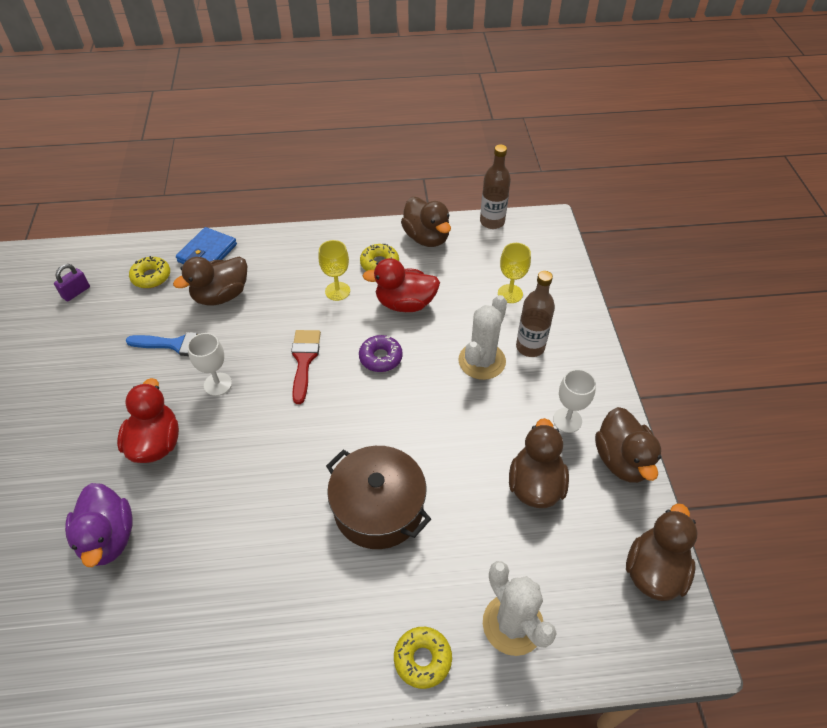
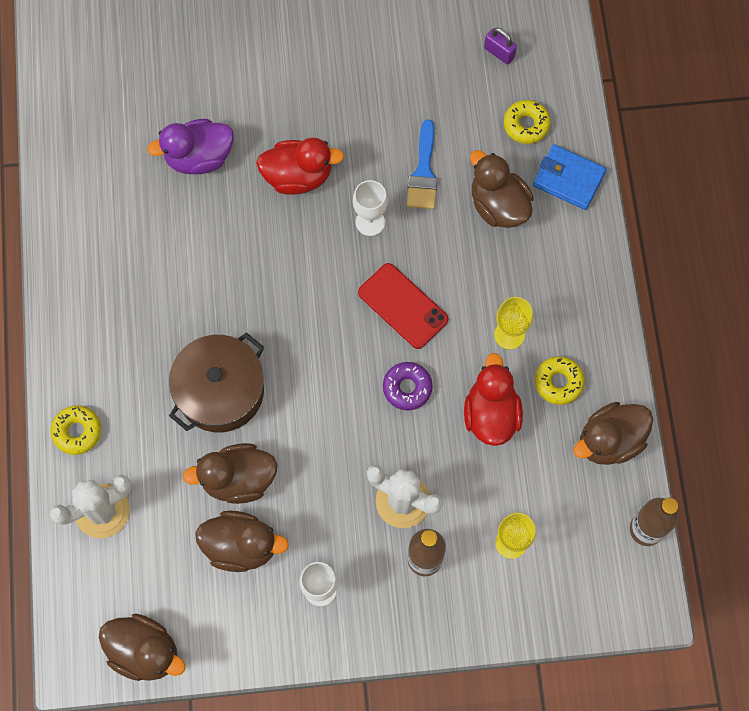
camera: 90 degrees right, 20 degrees up
(304, 360) = (403, 306): red brush -> red phone
(622, 460) = (268, 642): brown duck -> brown duck (238, 479)

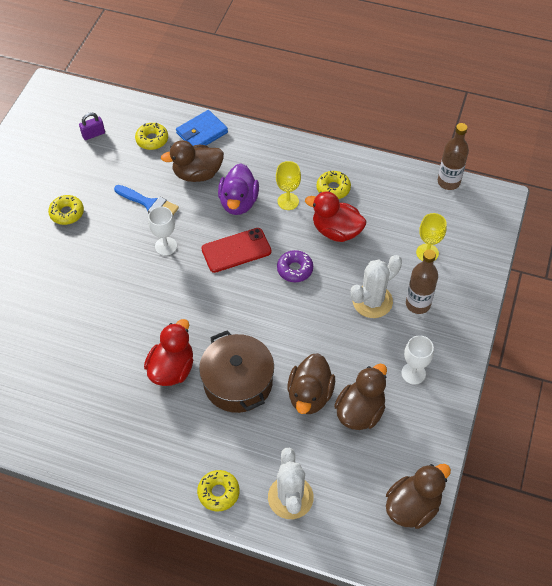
camera: 65 degrees left, 15 degrees down
(199, 157) = (52, 330): purple duck -> purple duck (238, 202)
(298, 176) = (106, 275): red duck -> red duck (172, 369)
(364, 87) = (67, 213): none -> yellow donut
(609, 441) = (384, 178): brown duck -> none

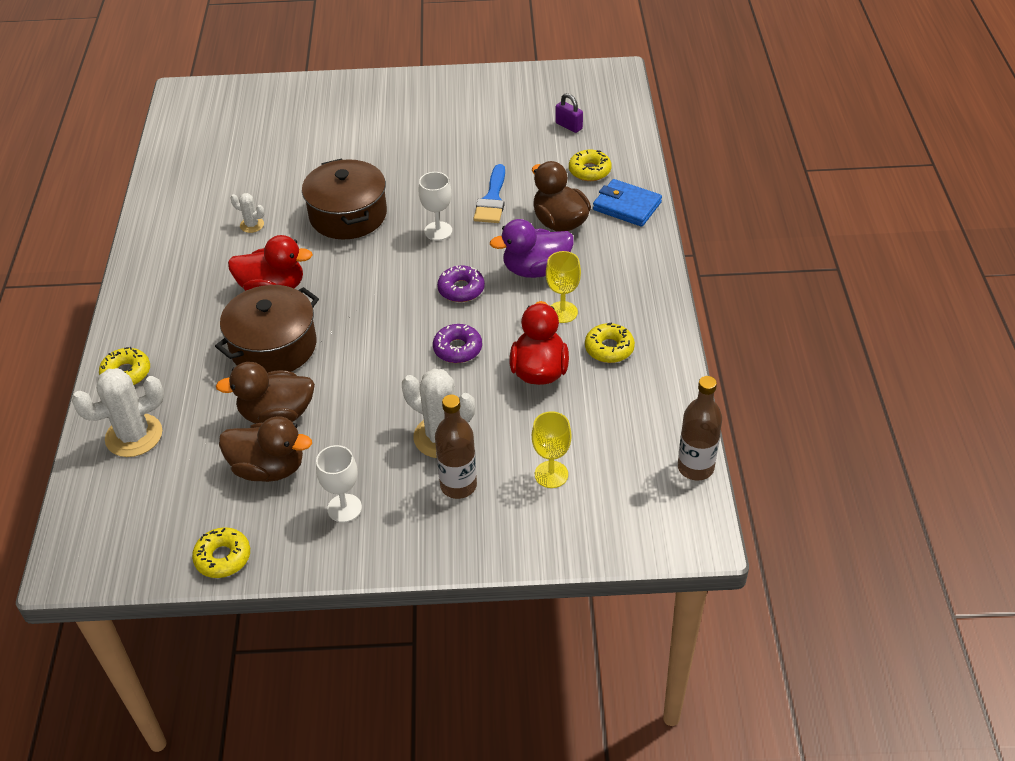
camera: 70 degrees right, 10 degrees down
(67, 213) = (446, 145): yellow donut -> yellow donut (223, 557)
(86, 367) = (252, 225): none -> white cactus
(113, 298) = (348, 215): none -> brown pot
(236, 250) = (461, 289): red phone -> purple donut
(412, 506) = (147, 556): brown duck -> none

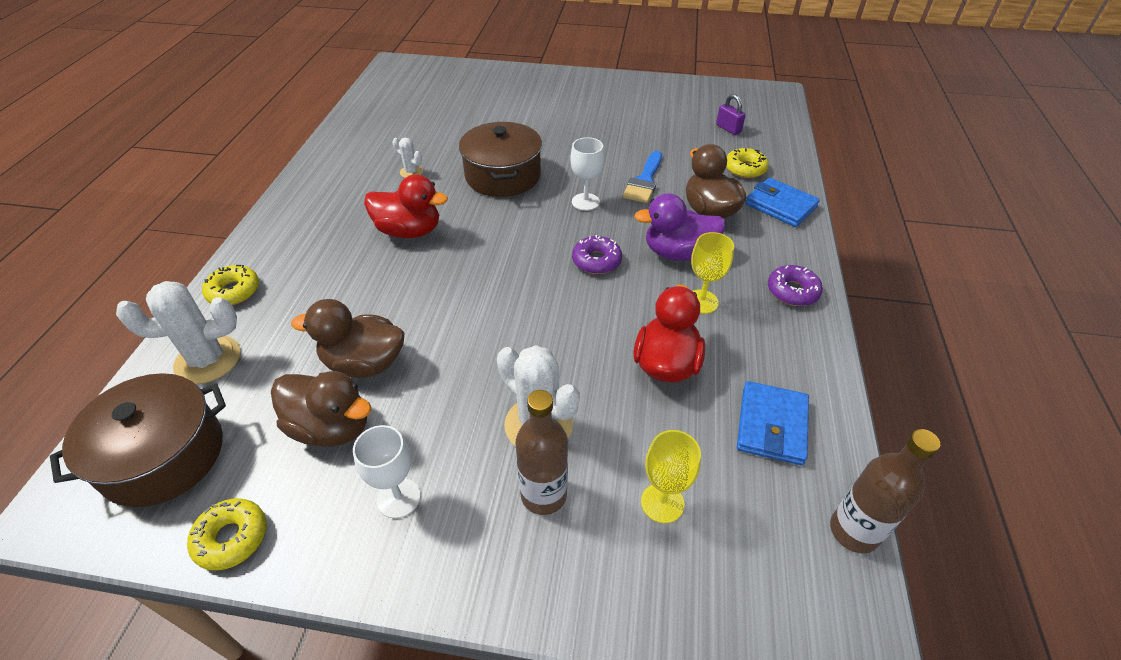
camera: 10 degrees right, 0 degrees up
(273, 346) = (388, 288): brown pot -> brown pot (163, 456)
(457, 349) = (579, 323): purple donut -> purple donut (792, 291)
(609, 348) = (750, 351): yellow donut -> none
(630, 405) = (771, 426): none -> blue wallet

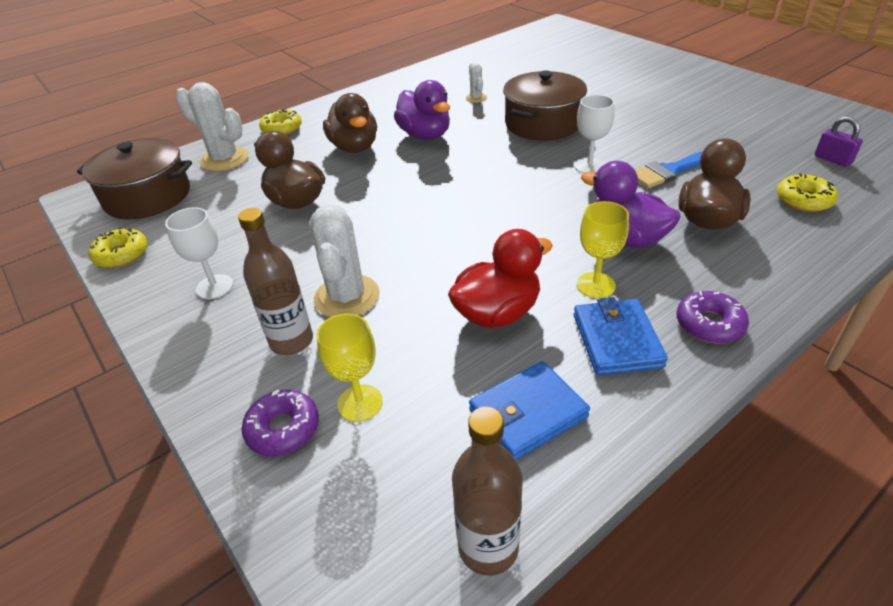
camera: 45 degrees right, 5 degrees down
(331, 427) = (234, 227): brown duck -> brown duck (354, 147)
(409, 231) = (425, 135): red duck -> purple duck
(596, 261) = (540, 212): purple donut -> purple donut (283, 429)
(728, 129) = (832, 159): purple padlock -> purple padlock turned 45 degrees counterclockwise
(780, 205) = (804, 247): blue wallet -> blue wallet (616, 340)

